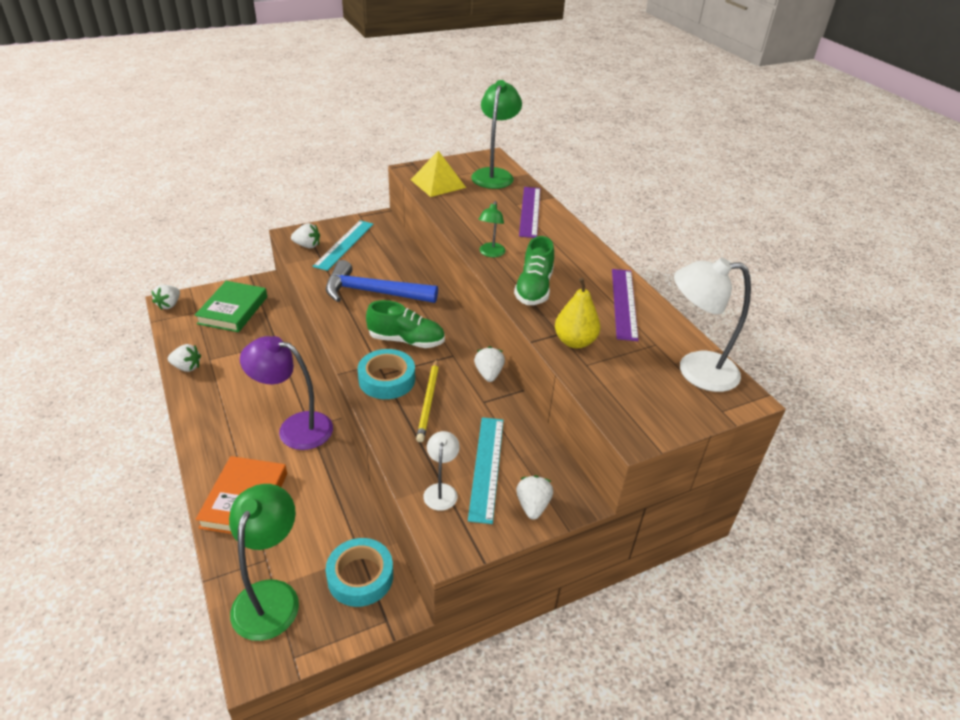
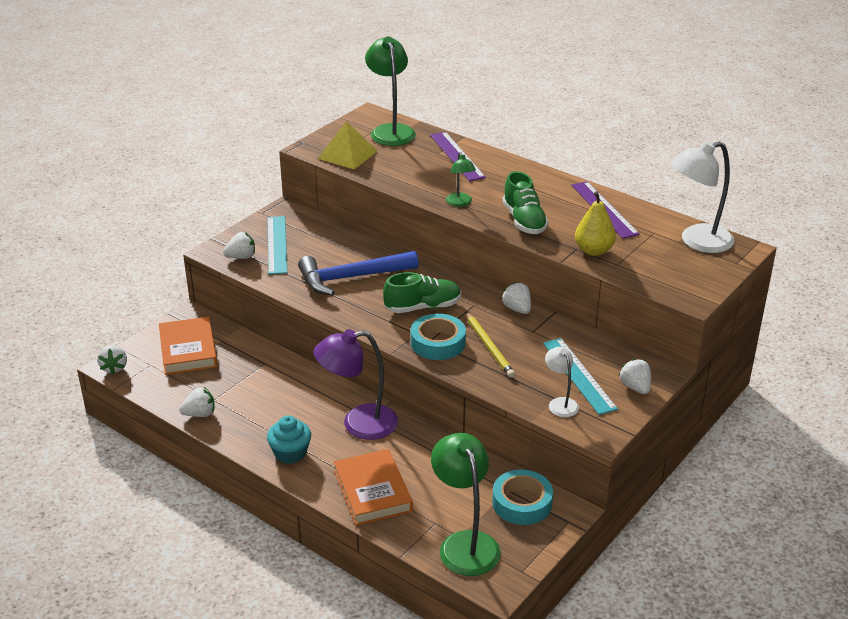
camera: 25 degrees left, 5 degrees down
(217, 432) = (290, 453): none -> turquoise cupcake
(233, 310) = (188, 350): green book -> orange book

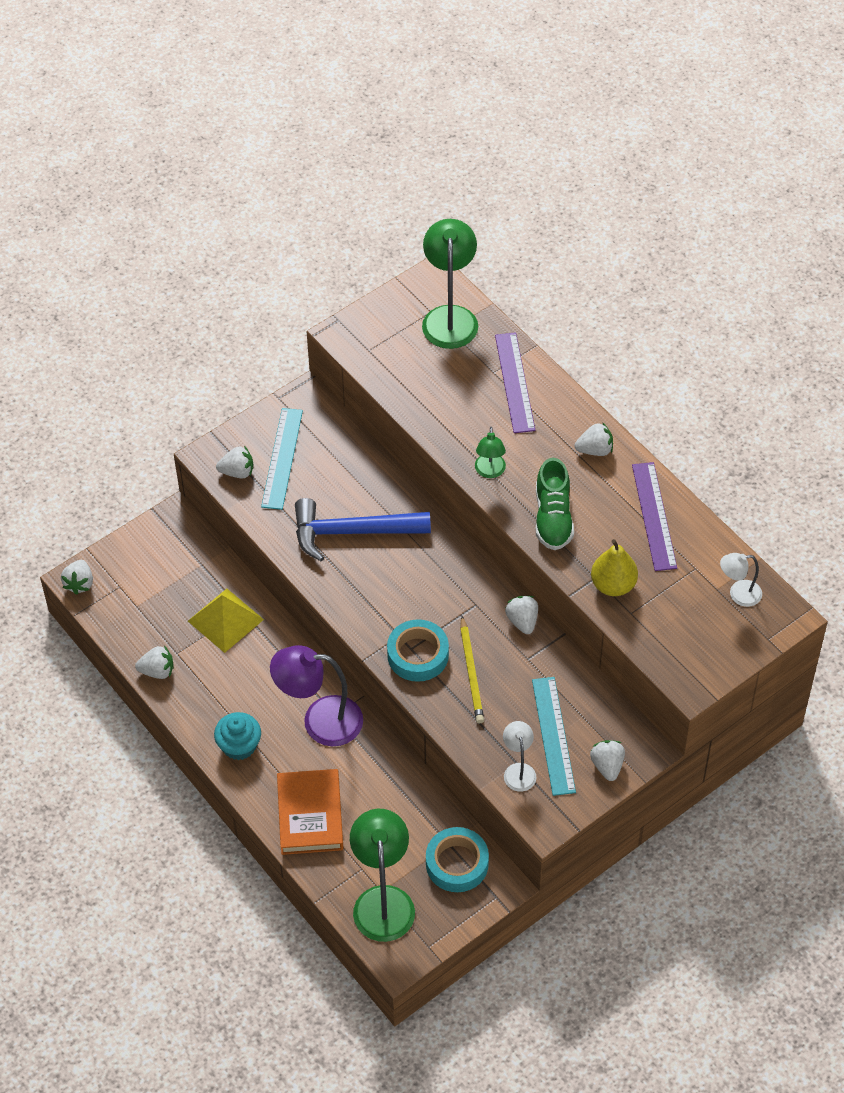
camera: 15 degrees right, 20 degrees up
(188, 350) = (163, 573): orange book -> none
(347, 154) = (385, 354): yellow pyramid -> yellow pyramid (225, 620)
(422, 307) = (418, 596): green shoe -> none
(538, 181) = (595, 450): none -> white strawberry
(697, 242) = (738, 594): white lamp -> white lamp, size x0.53

